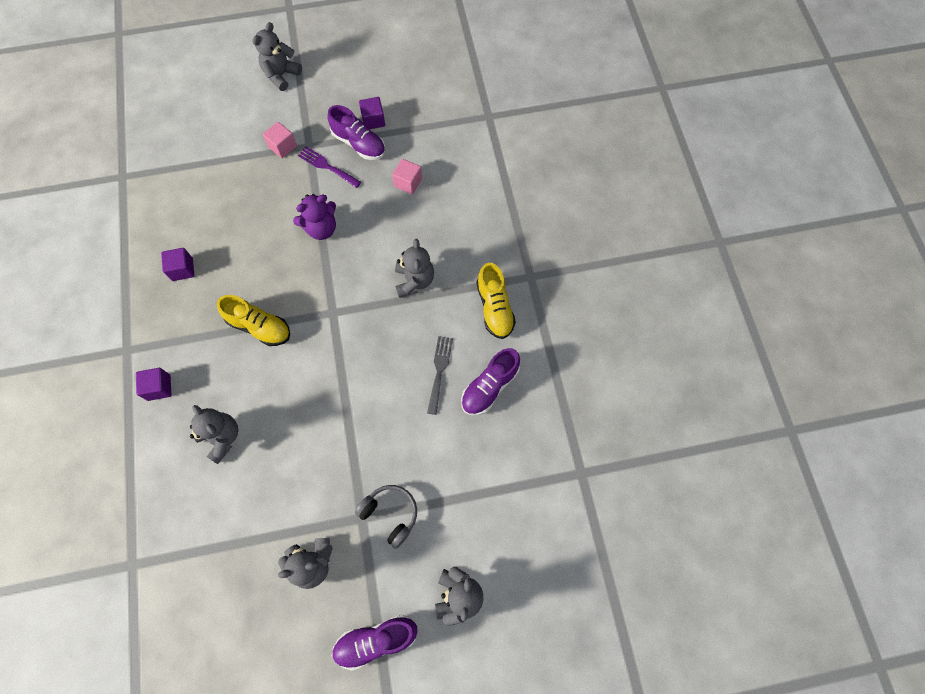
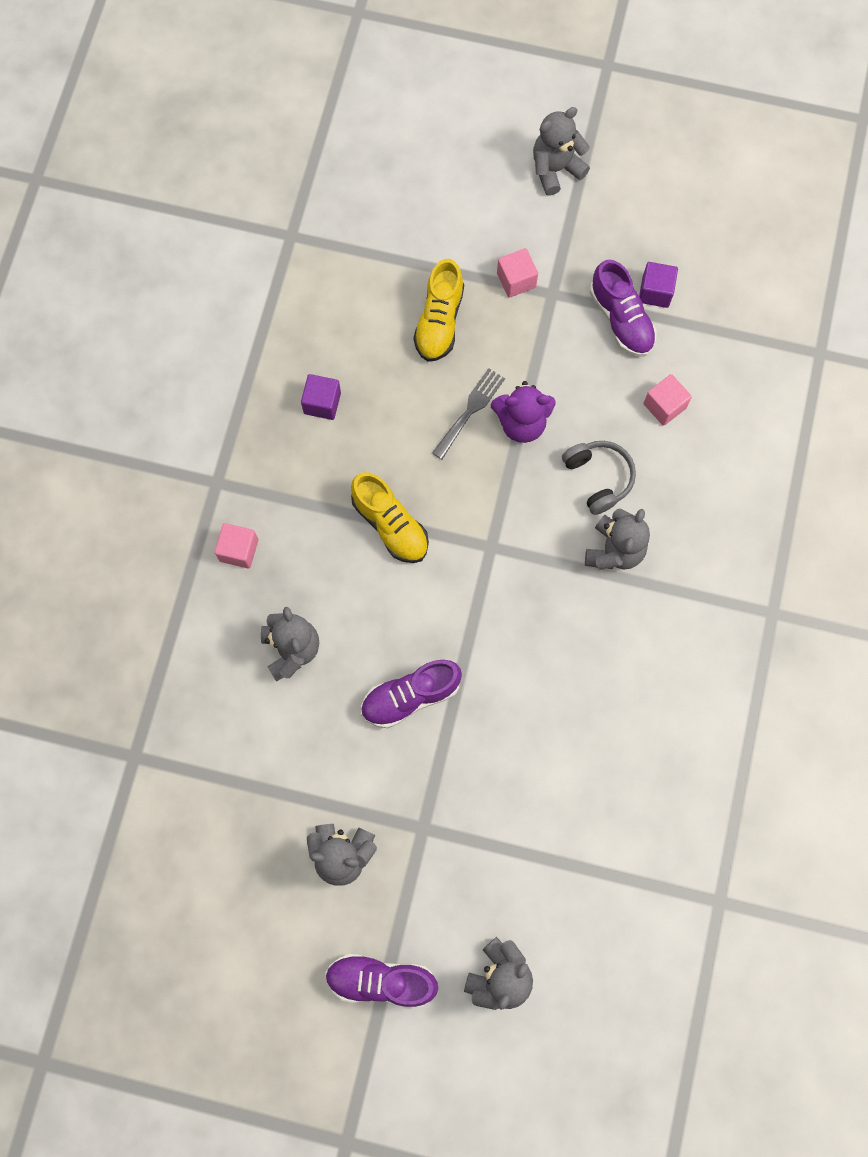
camera: 25 degrees right, 5 degrees up
(159, 387) = (239, 550): purple cube -> pink cube
(327, 166) = (564, 335): purple fork -> none
(390, 514) = (458, 840): grey headphones -> grey headphones (598, 478)
(439, 371) = (595, 687): grey fork -> grey fork (470, 410)
(489, 387) = (651, 737): purple shoe -> purple shoe (410, 696)
(494, 308) = (704, 635): yellow shoe -> yellow shoe (439, 321)

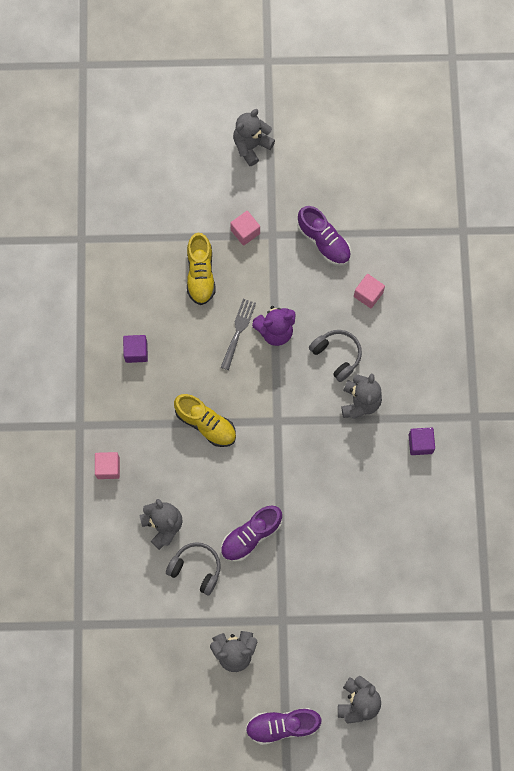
camera: 15 degrees left, 0 degrees up
(321, 722) = (196, 568): none -> grey headphones
(655, 292) = (342, 216): purple cube -> purple cube (420, 443)

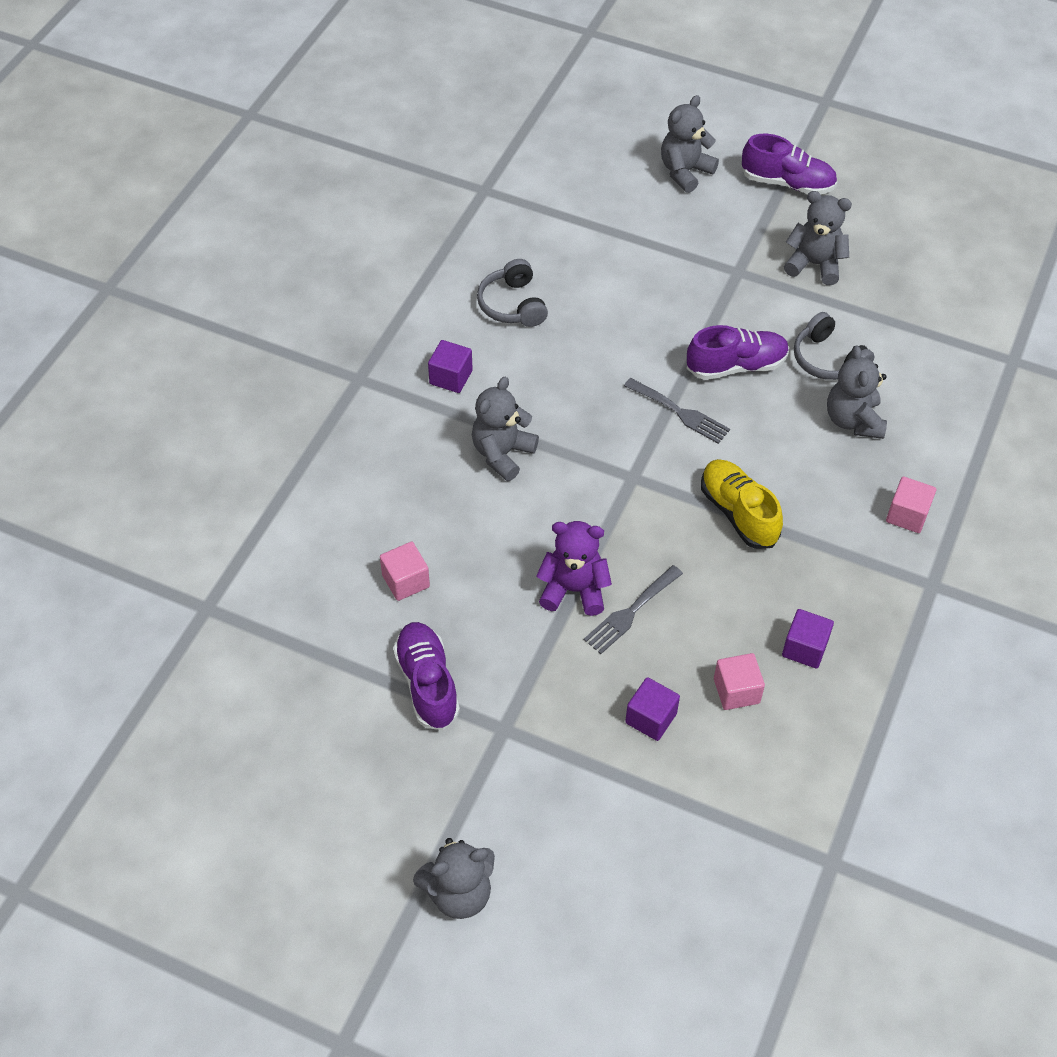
camera: 155 degrees left, 20 degrees down
(200, 274) = (651, 718): yellow shoe -> purple cube
(245, 232) = (545, 752): pink cube -> pink cube (736, 691)
(270, 482) = (680, 412): none -> grey fork
(337, 355) = (501, 521): grey headphones -> grey headphones (512, 305)

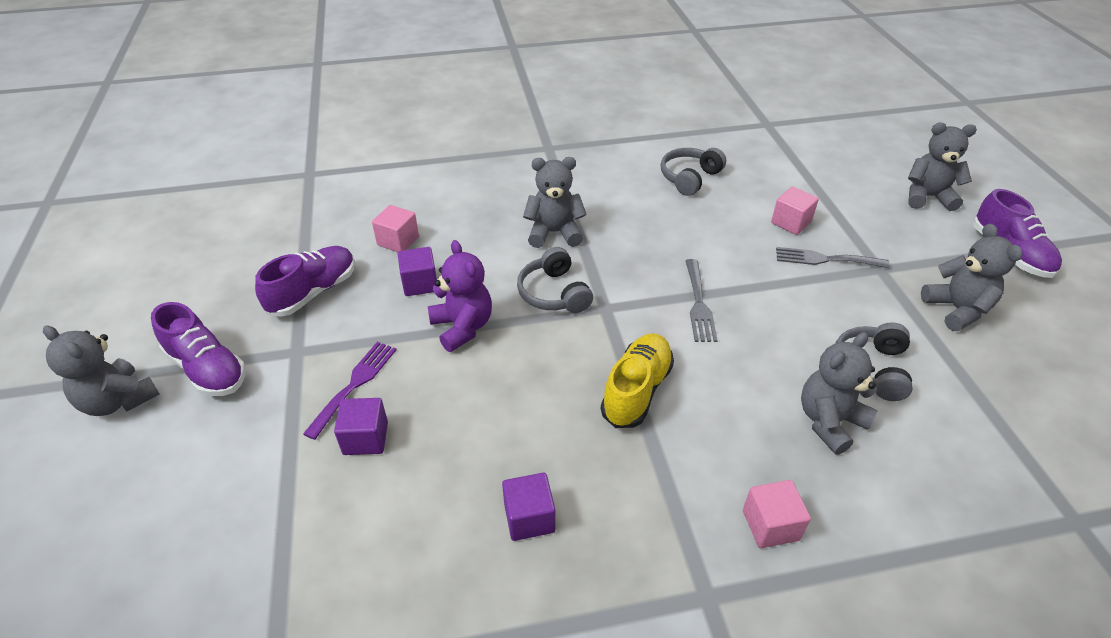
camera: 55 degrees right, 10 degrees down
(451, 377) = (594, 181): purple cube -> purple cube (420, 283)
(582, 701) = (354, 384): none -> purple fork
(585, 501) = (554, 293): none -> grey headphones
(630, 612) = (468, 371): grey fork -> grey fork (825, 259)
(736, 366) = (786, 314): purple shoe -> purple shoe (207, 369)
(736, 691) = (438, 487): pink cube -> pink cube (791, 222)

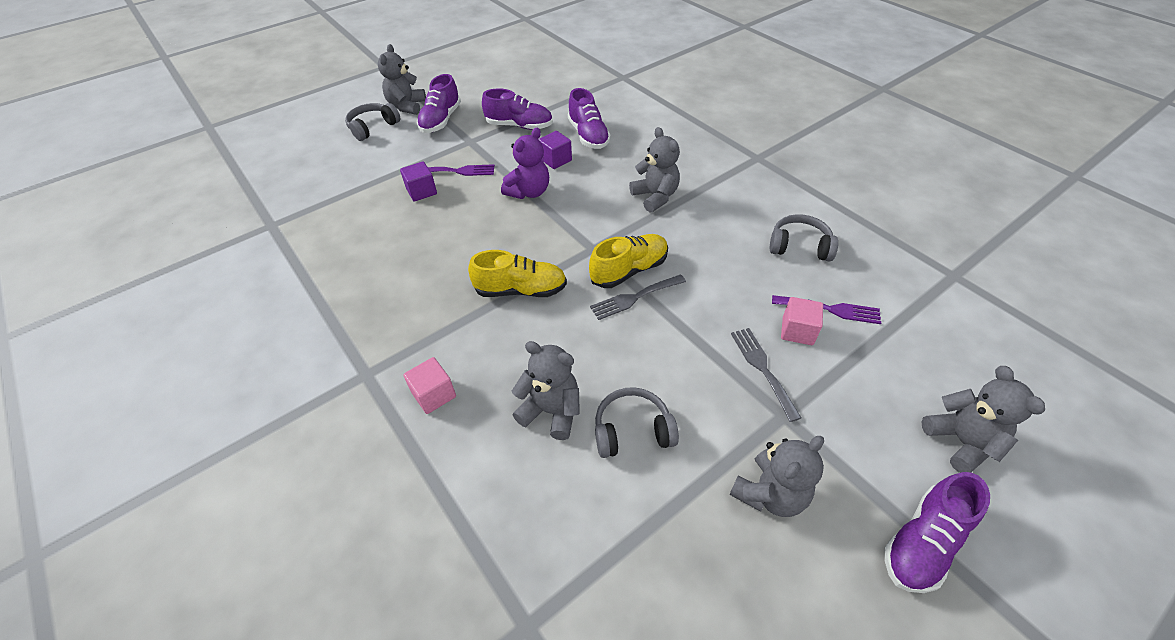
camera: 65 degrees right, 5 degrees up
(398, 241) = (588, 135): pink cube -> purple shoe
(529, 518) = (394, 275): purple cube -> none
(554, 293) = (589, 219): grey headphones -> grey headphones (373, 127)
(656, 293) = (629, 270): none -> yellow shoe
(774, 195) = (830, 309): none -> purple fork

